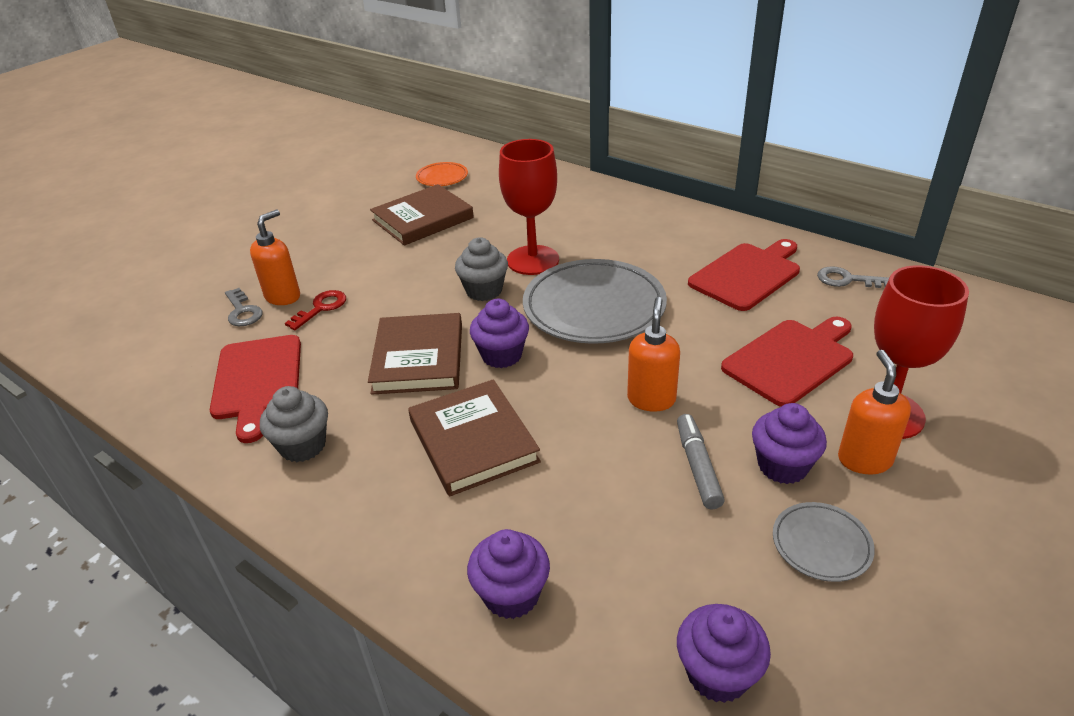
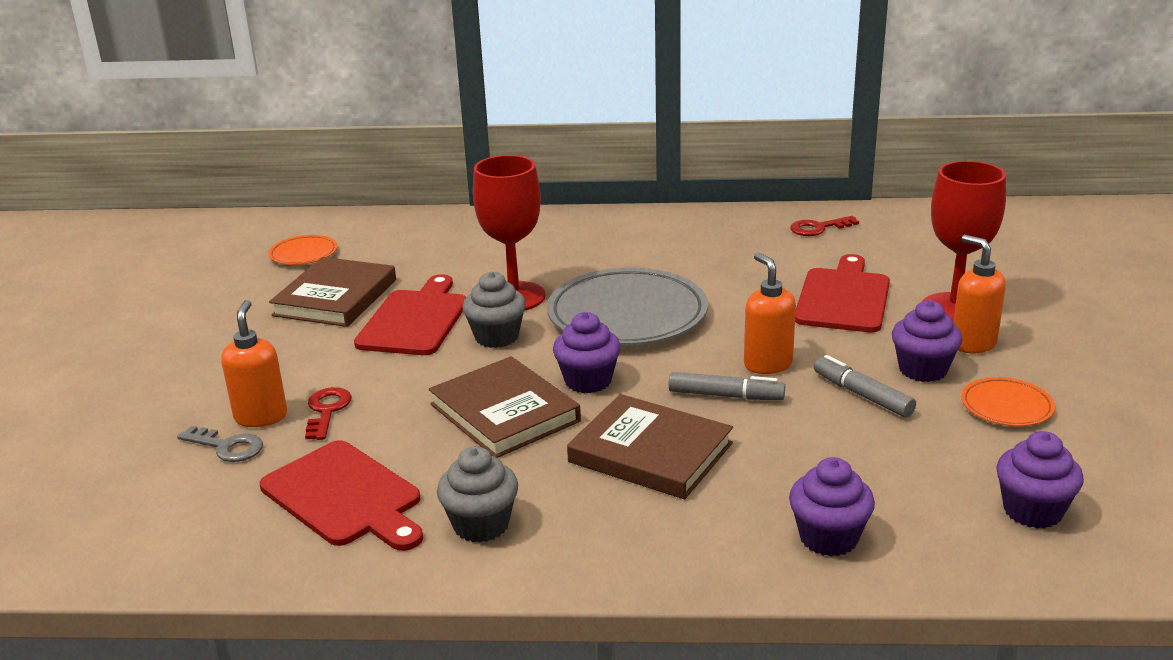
camera: 35 degrees left, 10 degrees down
(585, 414) = (726, 396): none -> grey marker
(747, 275) = (733, 249): red cutting board -> red cutting board (415, 320)
(821, 544) = (1006, 407): grey plate -> orange plate
(846, 280) = (818, 228): grey key -> red key

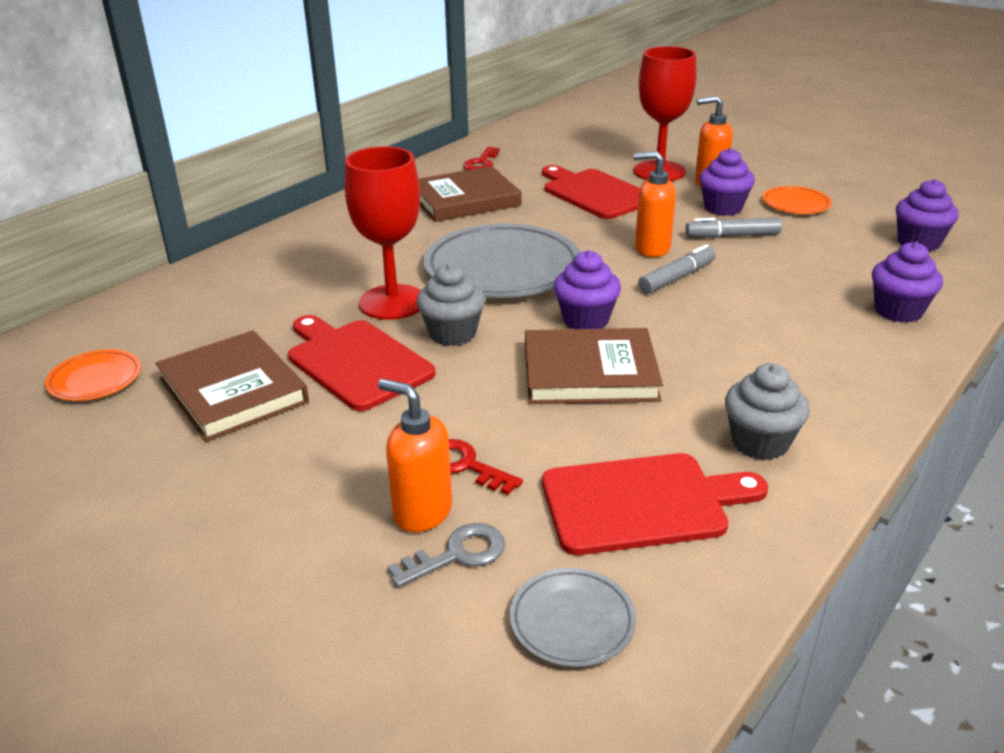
camera: 55 degrees left, 5 degrees up
(190, 514) = (572, 621): none -> grey plate
(650, 453) = (725, 333): brown book -> brown book (464, 199)

